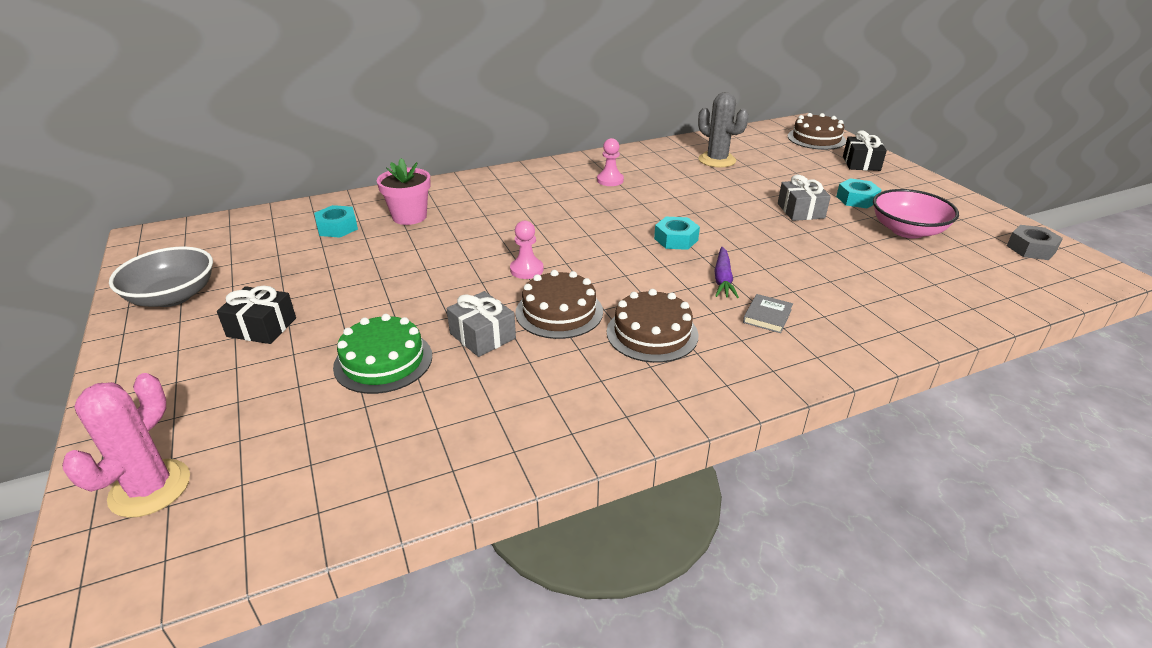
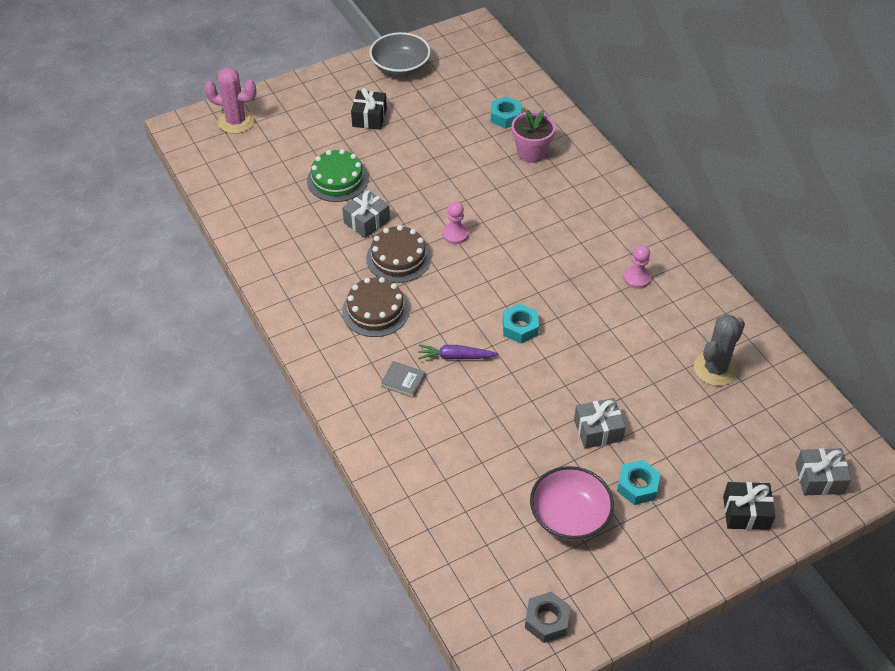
camera: 85 degrees right, 15 degrees up
(816, 138) = (819, 478): brown cake -> grey gift

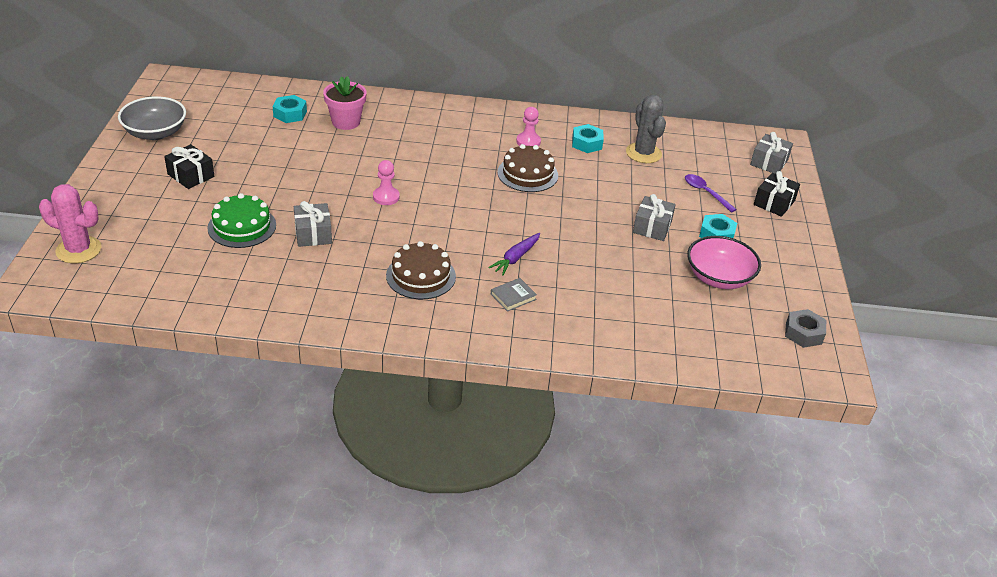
camera: 60 degrees left, 10 degrees down
(236, 122) = (78, 250): pink cactus -> pink cactus turned 60 degrees clockwise
(398, 258) = (376, 237): brown cake -> brown cake (527, 174)
(520, 327) = (519, 213): turquoise nut -> turquoise nut (587, 143)
(701, 447) = (705, 193): none -> purple spoon

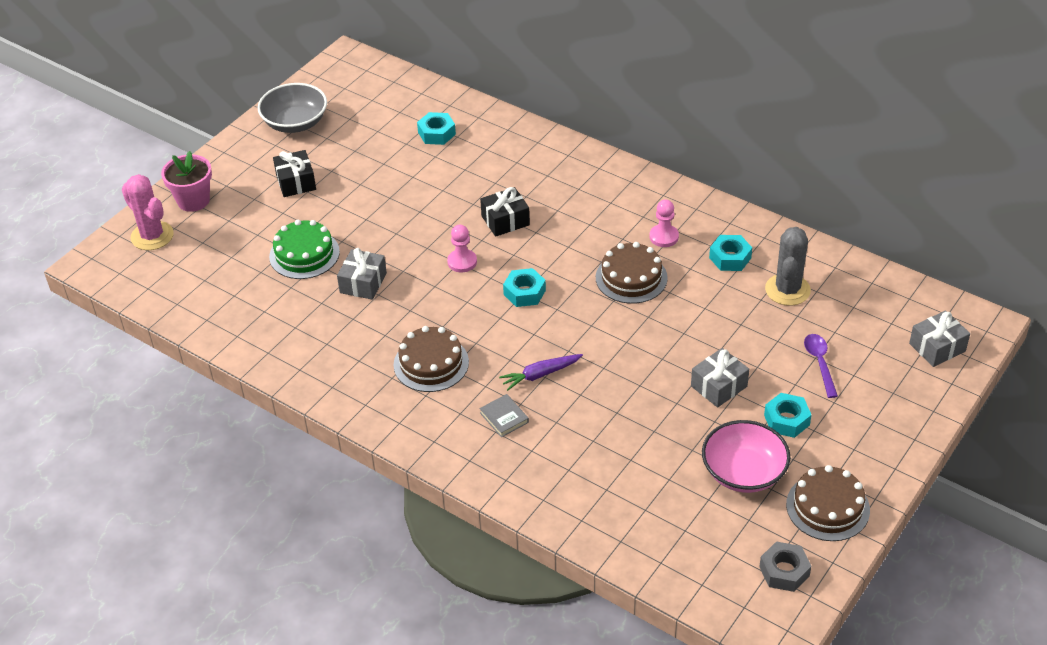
camera: 35 degrees right, 5 degrees up
(346, 122) = (486, 158): pink flower pot -> pink flower pot (193, 200)
(455, 205) = (524, 292): none -> turquoise nut
(513, 296) = (504, 417): grey book -> grey book turned 60 degrees clockwise
(774, 203) = (894, 402): black gift -> black gift (505, 220)
(793, 281) = (827, 507): none -> brown cake

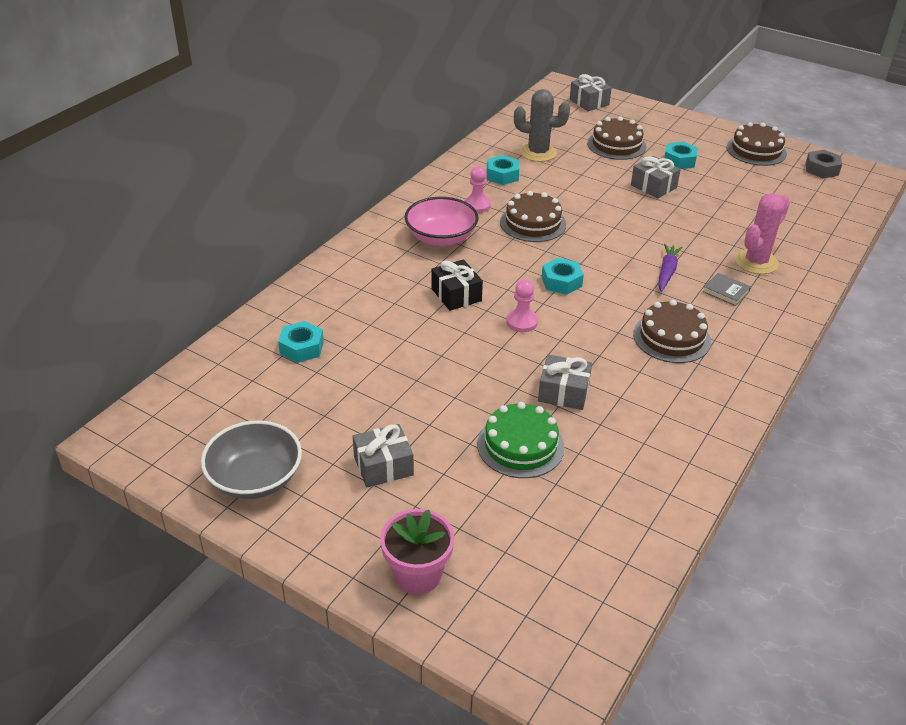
camera: 95 degrees left, 5 degrees down
(152, 236) = (495, 614): pink cactus -> pink cactus (756, 262)
(296, 182) = (383, 466): black gift -> grey gift
(504, 417) = (726, 291): grey book -> grey book turned 75 degrees clockwise
(540, 375) = (667, 272): purple carrot -> purple carrot turned 135 degrees counterclockwise
(743, 472) = (738, 180): pink bowl -> pink bowl (441, 237)
(819, 363) = (616, 145): purple spoon -> brown cake

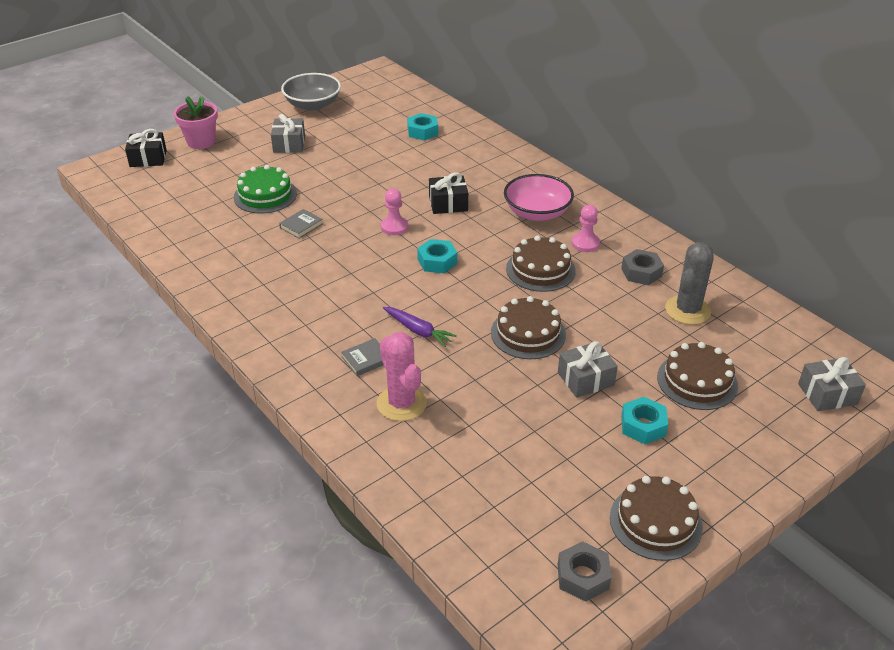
camera: 110 degrees right, 0 degrees up
(496, 623) = (148, 158): none -> black gift
(502, 175) = (641, 272): turquoise nut -> grey nut
(563, 392) = (301, 226): grey gift -> grey book
(671, 337) = (324, 300): brown cake -> brown cake (528, 333)

